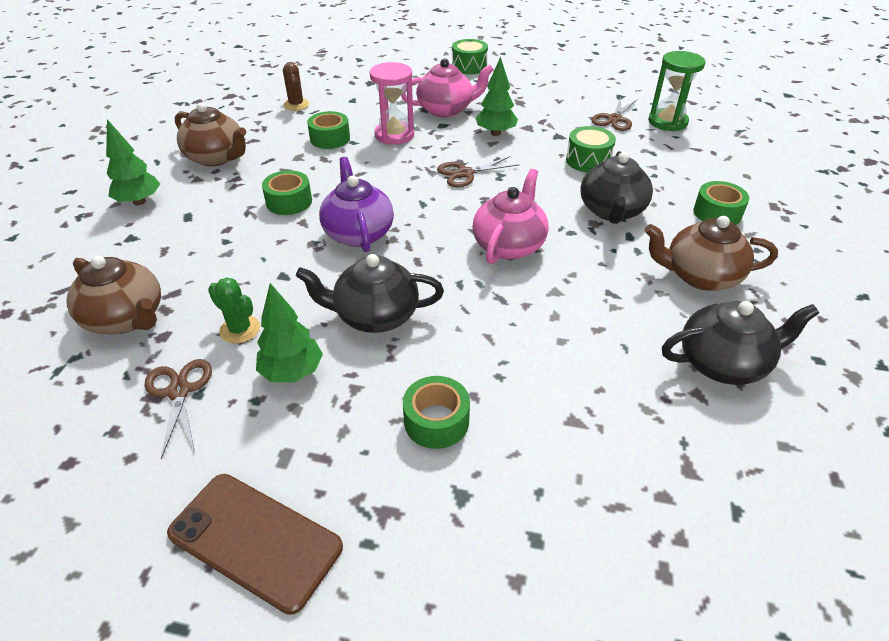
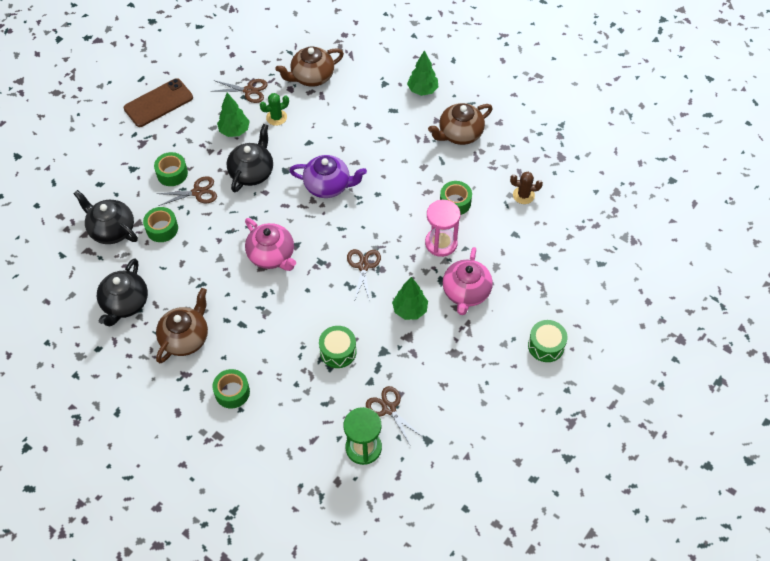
camera: 115 degrees right, 15 degrees up
(289, 202) = (382, 160): green tape -> green tape (162, 229)
(455, 366) = (197, 192): none -> brown scissors
(611, 211) = (271, 329): black teapot -> black teapot (111, 230)

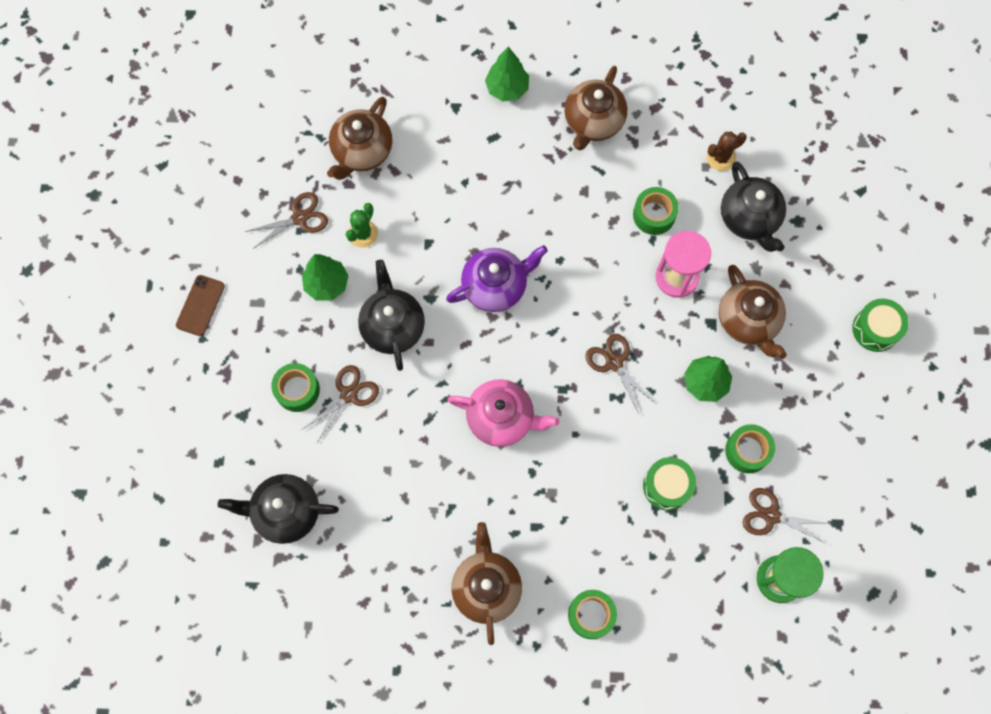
camera: 35 degrees left, 15 degrees up
(125, 303) = (381, 593): black teapot -> black teapot (749, 218)
(158, 103) = (200, 305): brown phone -> brown phone, size x0.62
(162, 229) = (345, 470): green tape -> green tape (747, 451)
(466, 292) = (748, 321): pink teapot -> brown teapot

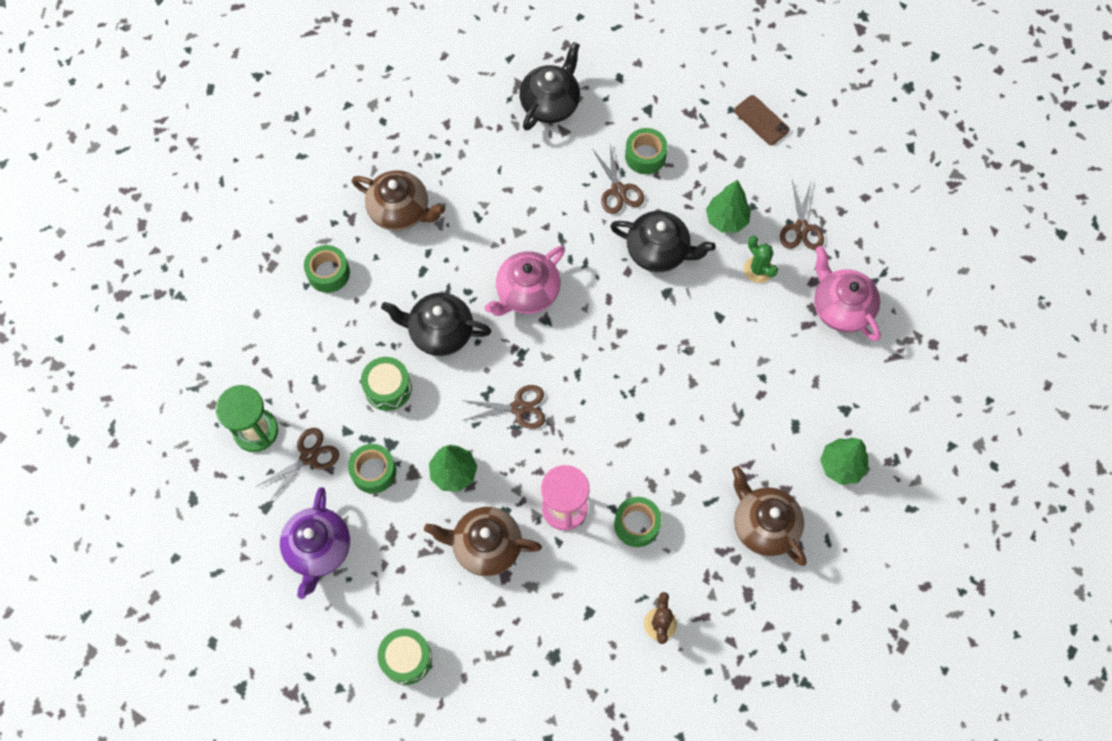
camera: 120 degrees right, 5 degrees down
(362, 151) = (841, 307): brown teapot -> pink teapot
(495, 286) = (647, 350): purple teapot -> purple teapot (318, 549)
(749, 218) = (582, 611): black teapot -> black teapot (440, 332)

